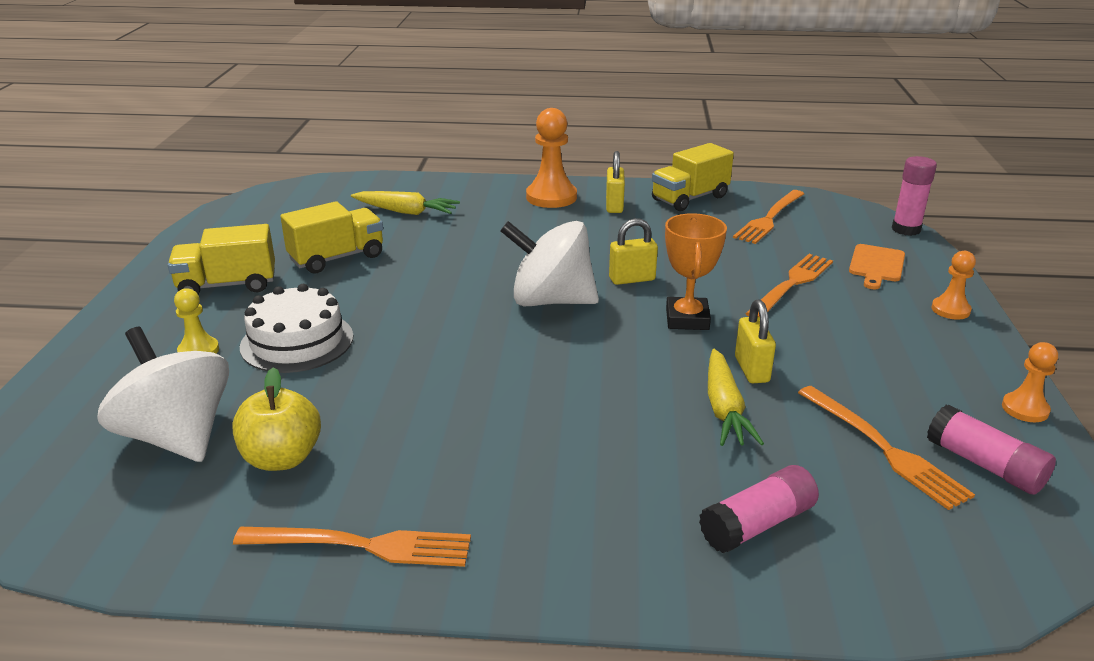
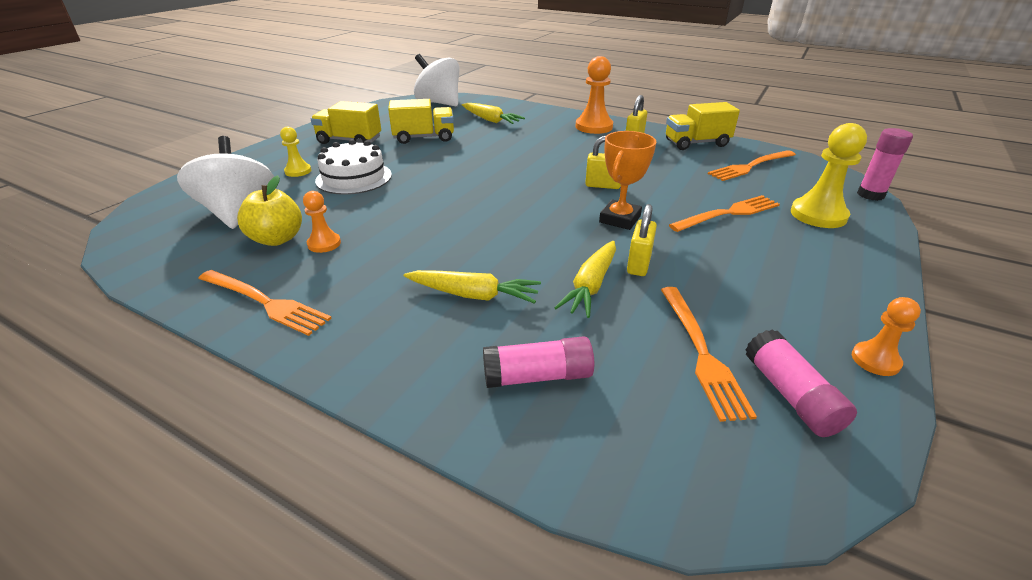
camera: 25 degrees right, 5 degrees up
(551, 301) = (532, 187): white spinning top -> white spinning top (439, 103)
(610, 457) = (473, 295): none -> yellow carrot
(876, 265) = (818, 215): orange cutting board -> yellow pawn
(950, 310) = (863, 262): orange pawn -> orange pawn (324, 244)

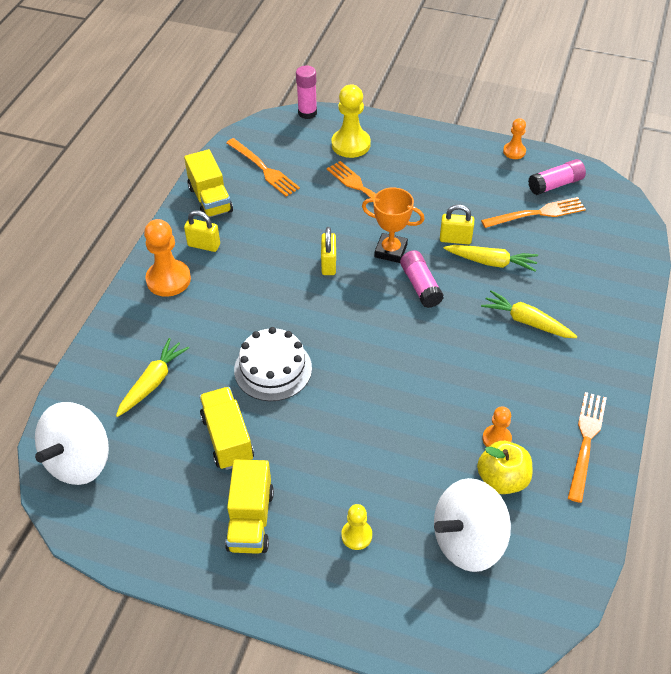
camera: 100 degrees left, 15 degrees up
(354, 178) = (360, 469): white cake -> white cake (273, 369)
(473, 295) = (526, 321): yellow carrot -> yellow carrot turned 60 degrees counterclockwise
(537, 376) = (587, 278): pink glue stick -> pink glue stick (420, 286)

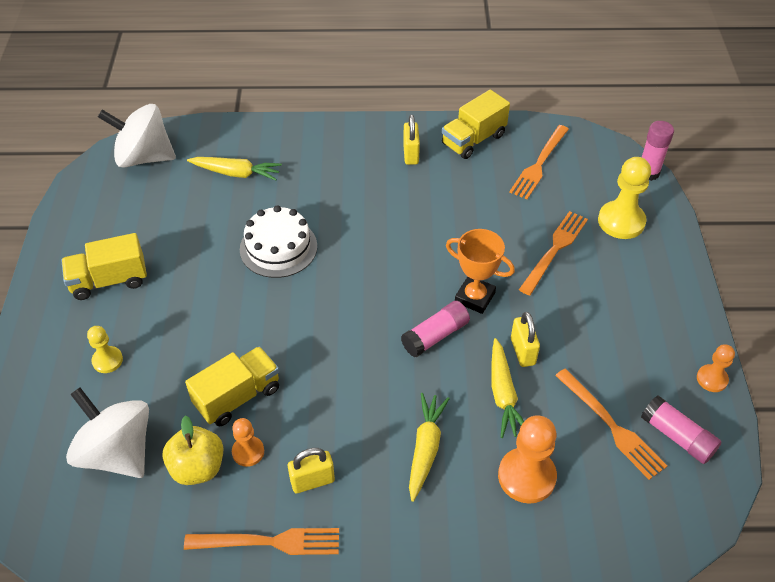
camera: 70 degrees right, 0 degrees up
(168, 279) = (357, 145): orange pawn -> orange pawn (526, 476)
(227, 438) = (190, 240): yellow truck -> yellow truck (237, 396)
(329, 264) = (430, 251): yellow padlock -> yellow padlock (312, 481)
(390, 251) = (474, 297): orange trophy -> orange trophy turned 60 degrees counterclockwise

